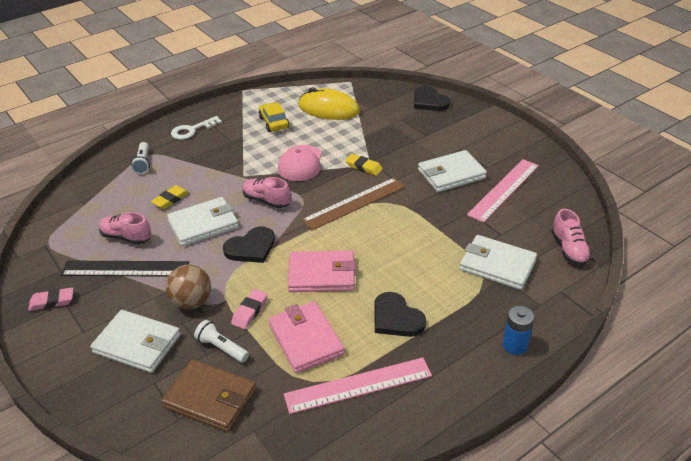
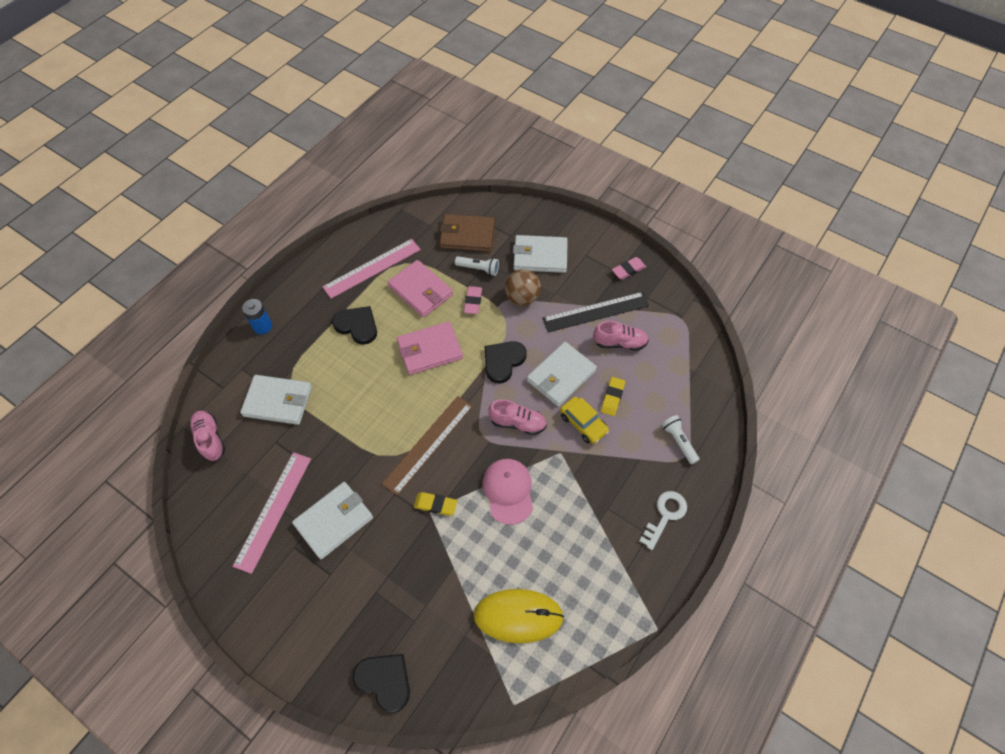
camera: 160 degrees right, 20 degrees up
(274, 123) = (575, 561): yellow car -> yellow car (583, 423)

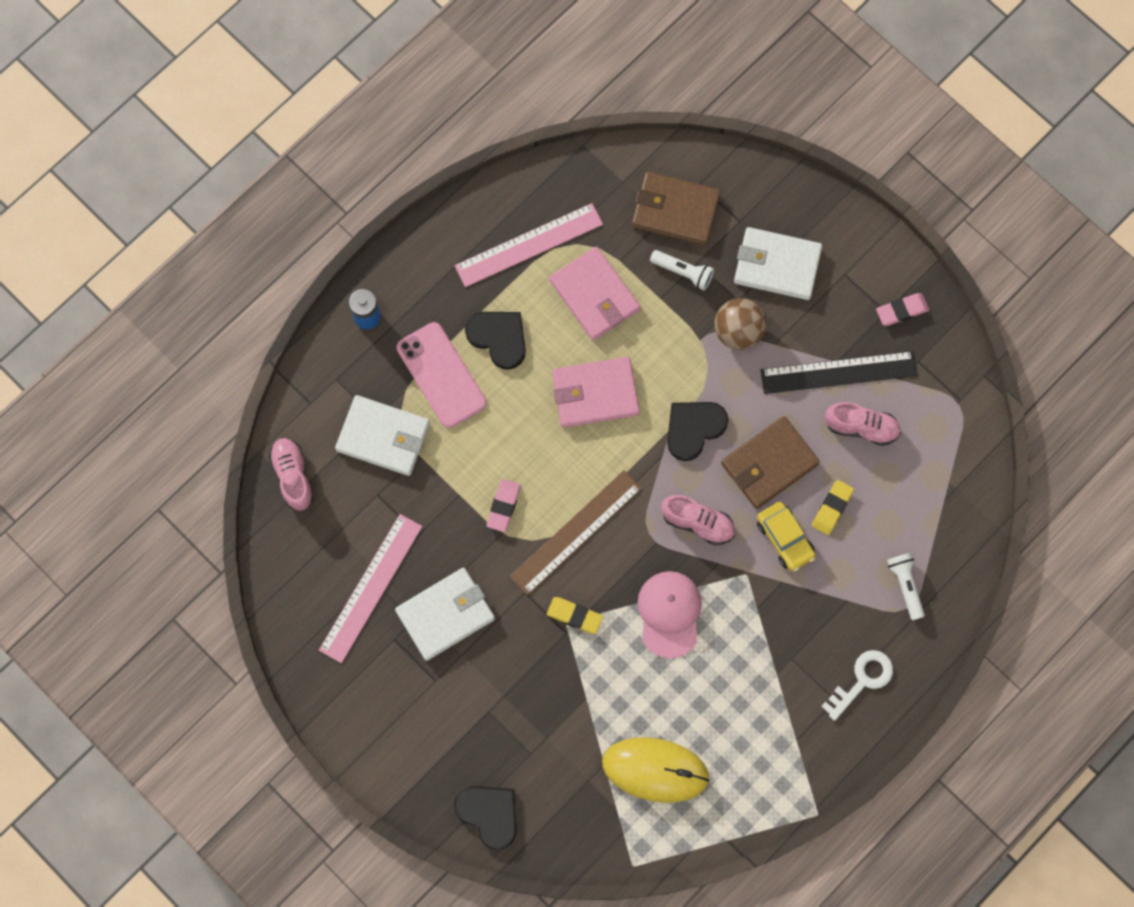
camera: 10 degrees right, 15 degrees up
(318, 355) = (441, 375): none -> pink phone
(473, 301) = (666, 326): pink eraser -> pink eraser (503, 506)
(561, 375) = (769, 463): white wallet -> brown wallet

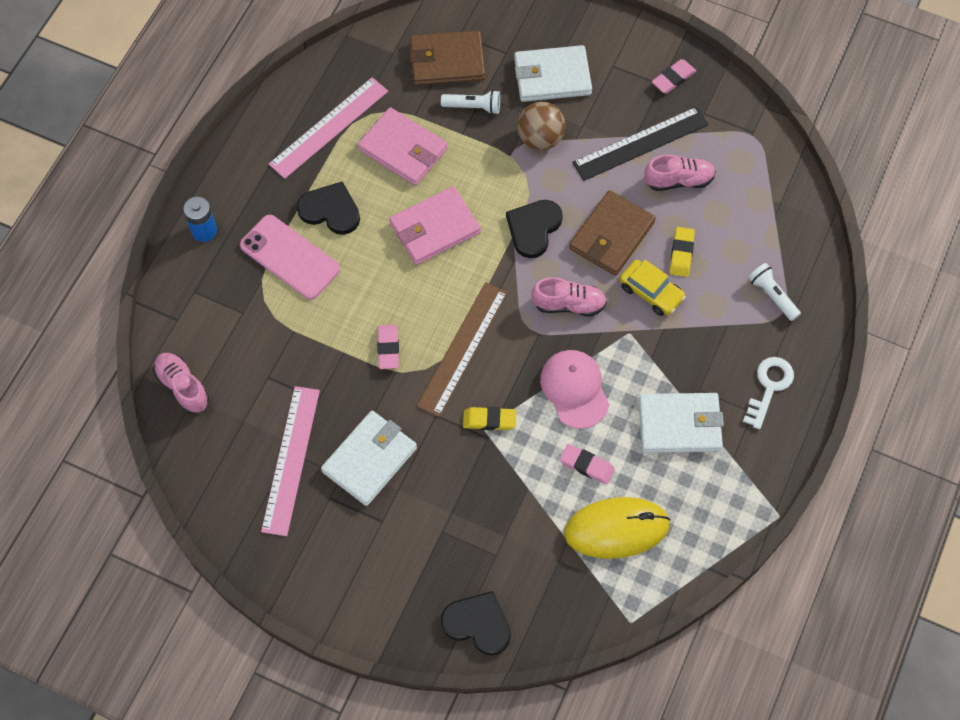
camera: 20 degrees left, 10 degrees down
(383, 437) = (255, 326): white wallet -> white wallet (679, 425)
(651, 696) = (587, 465): none -> pink eraser

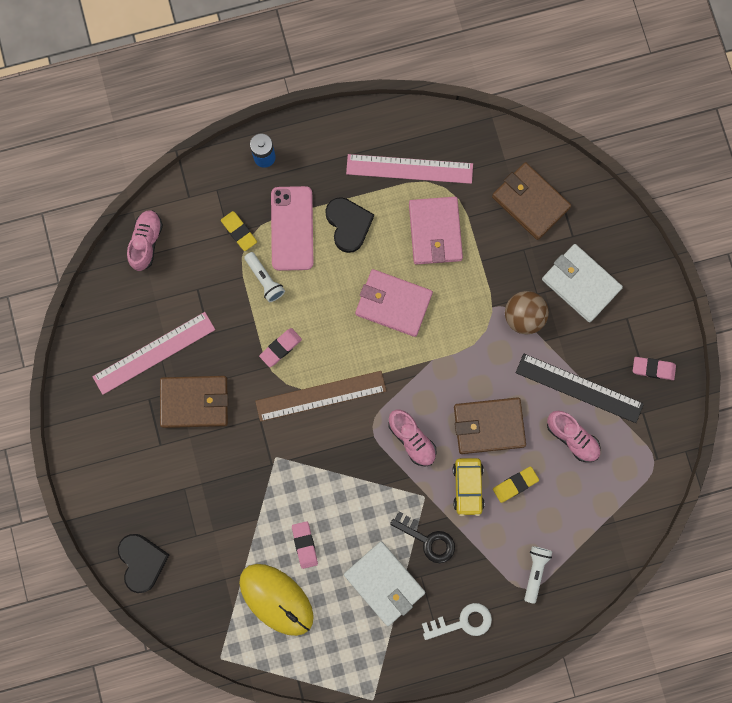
camera: 50 degrees right, 15 degrees up
(369, 460) = (194, 402): white wallet -> brown wallet
(473, 107) = (509, 250): white flashlight -> white flashlight (265, 279)
(489, 420) = (284, 455): yellow eraser -> yellow eraser (239, 232)
(533, 228) = (449, 369): black heart -> none
(574, 389) = (352, 493): pink cap -> none
(670, 359) = (427, 539): none -> black key

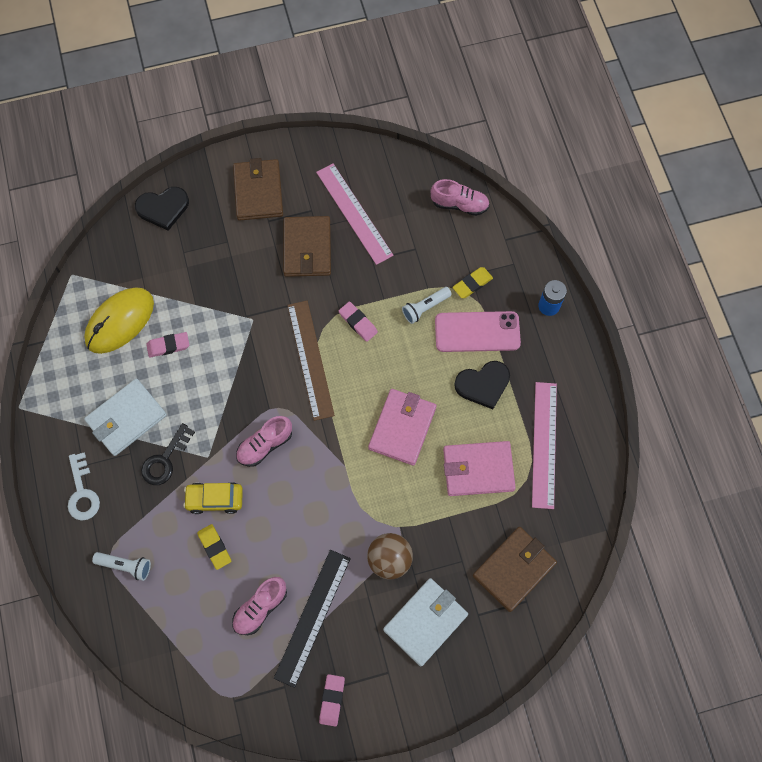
camera: 90 degrees right, 10 degrees down
(489, 426) = (275, 521): brown wallet -> brown wallet (258, 192)

